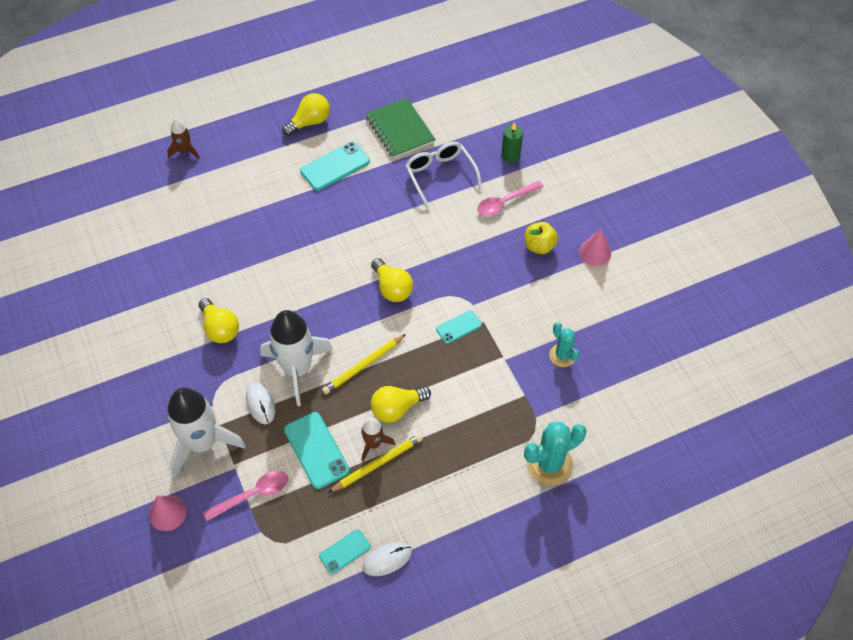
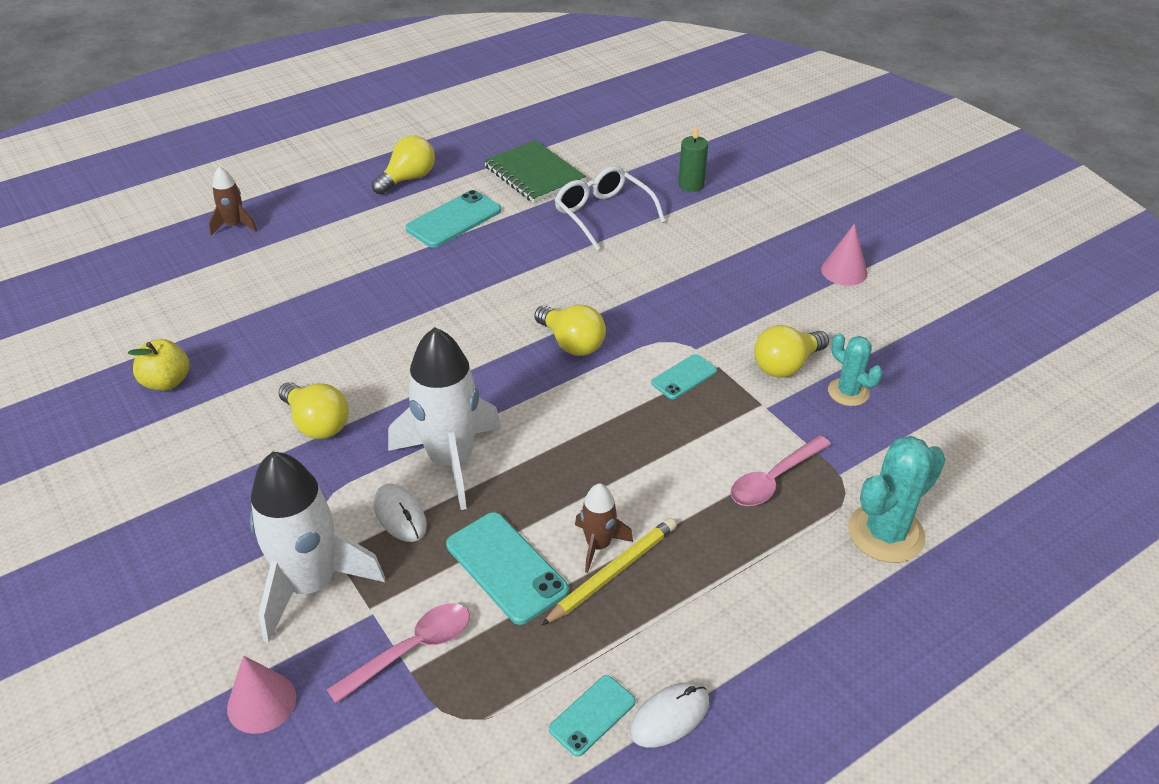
camera: 10 degrees left, 15 degrees down
(363, 366) = (554, 442): yellow pencil -> none
(397, 408) = (622, 491): yellow light bulb -> yellow light bulb (786, 365)
(505, 202) = (701, 232): pink spoon -> pink spoon (774, 479)
(539, 246) = (765, 273): yellow apple -> yellow apple (167, 382)

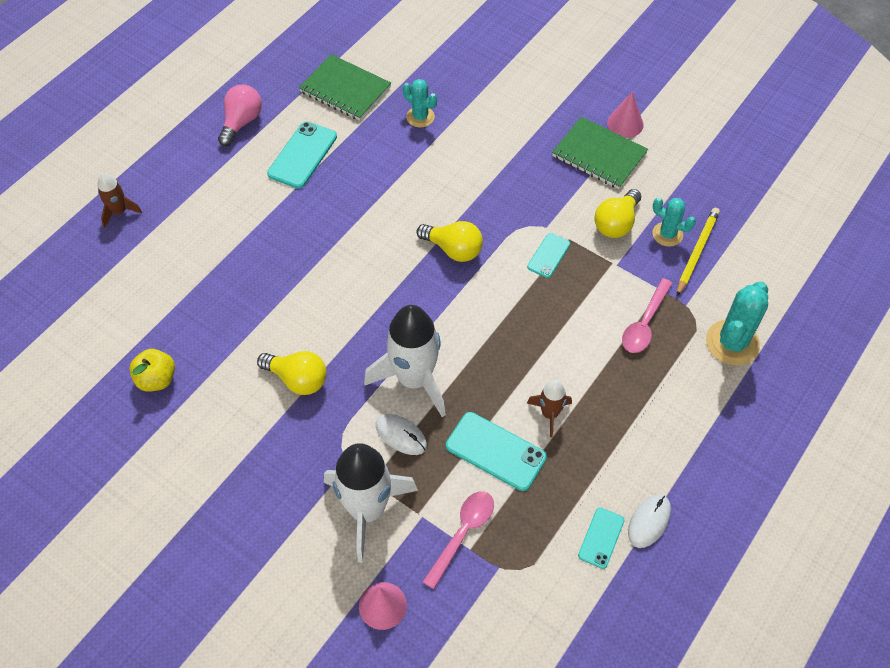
camera: 20 degrees left, 15 degrees up
(408, 179) = (241, 122): yellow light bulb -> pink light bulb
(603, 214) = (420, 117): white glasses -> turquoise cactus
(612, 573) = (568, 431): yellow pencil -> yellow pencil (697, 252)
(691, 185) = (476, 68): green candle -> none
(797, 293) = (599, 155): none -> green notebook

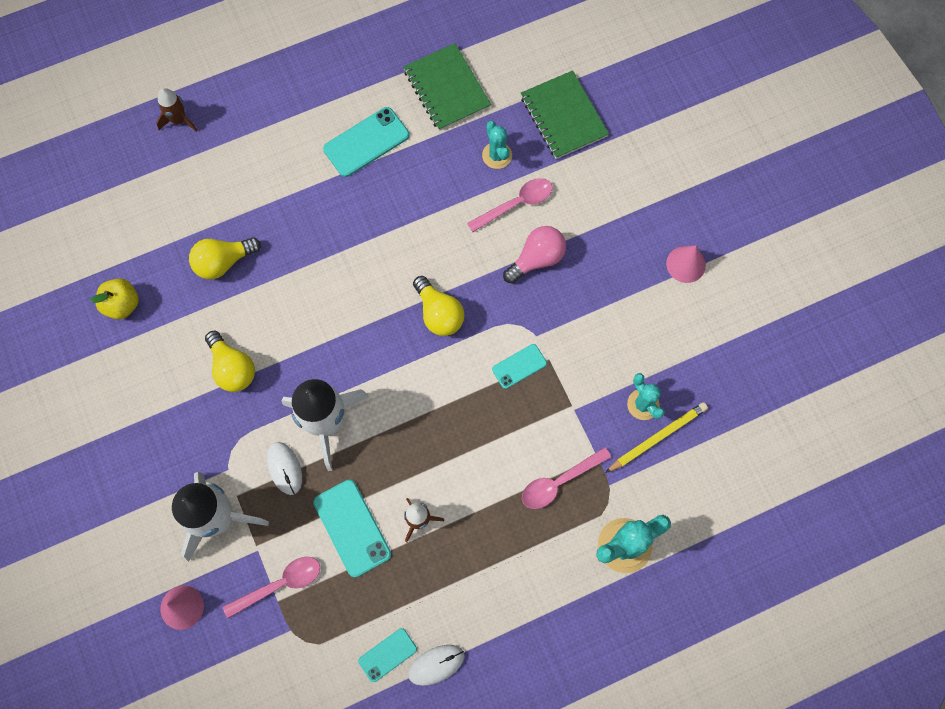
camera: 30 degrees right, 15 degrees up
(241, 122) = (333, 78): pink light bulb -> pink light bulb (537, 259)
(460, 143) = (516, 204): none -> pink spoon
(599, 155) = (637, 285): green notebook -> green notebook (563, 116)
(616, 223) = (603, 367): yellow light bulb -> yellow light bulb (223, 262)

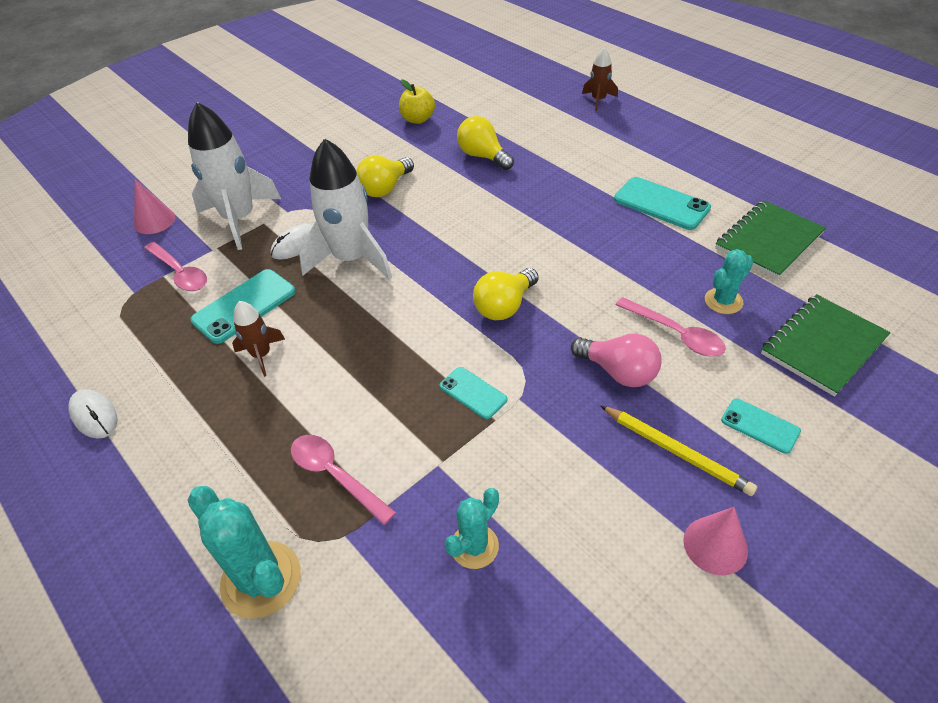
camera: 75 degrees right, 25 degrees down
(387, 655) = (107, 371): turquoise phone -> turquoise phone (760, 426)
(657, 437) = (431, 580): yellow pencil -> yellow pencil (676, 451)

